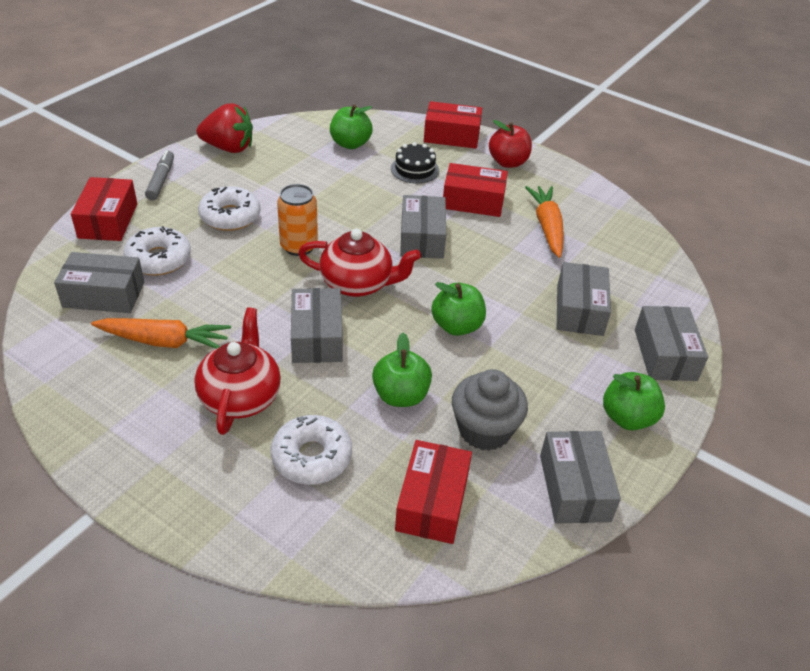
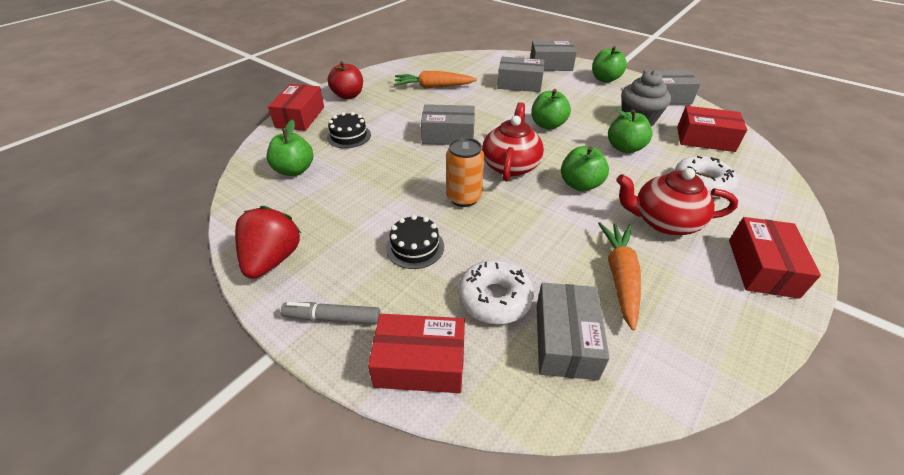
camera: 85 degrees left, 0 degrees up
(230, 216) = (415, 247): white donut -> black cake
(317, 337) = (580, 184): grey box -> green apple
(473, 201) = (400, 112): red box -> red box (762, 267)

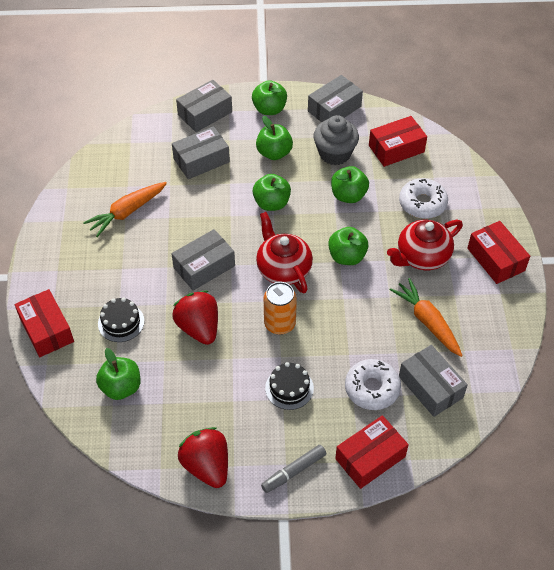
camera: 40 degrees left, 10 degrees up
(348, 95) = (58, 274): red apple -> none
(396, 166) = (199, 328): none -> red strawberry
(582, 100) = (274, 153): none -> green apple

